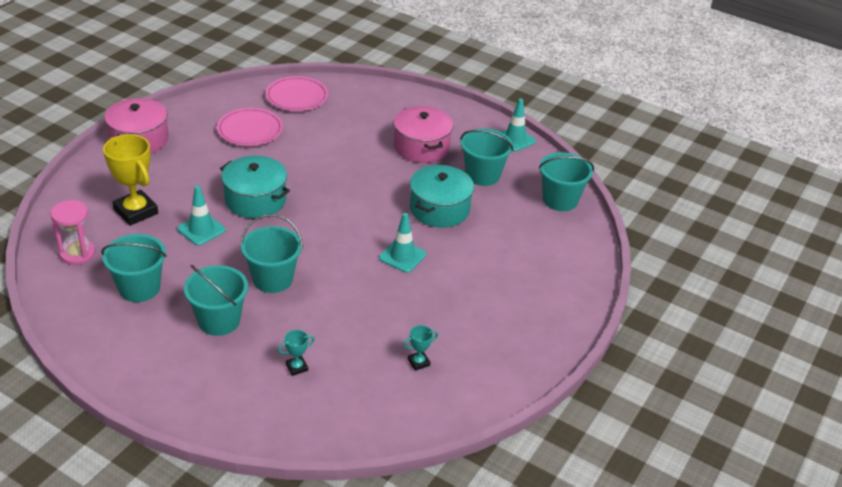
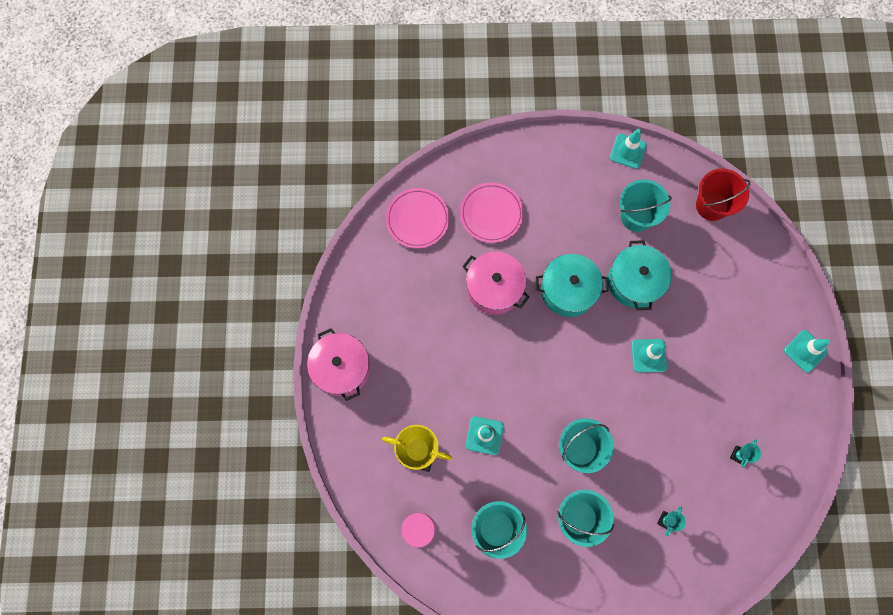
camera: 30 degrees left, 35 degrees up
(250, 130) = (418, 291): pink plate -> pink plate (491, 214)
(255, 200) = (494, 372): turquoise pot -> turquoise pot (568, 290)
(421, 147) = (565, 214): pink pot -> pink pot (494, 288)
(560, 200) = (711, 205): turquoise bucket -> red bucket
(561, 329) = (805, 351): none -> turquoise traffic cone

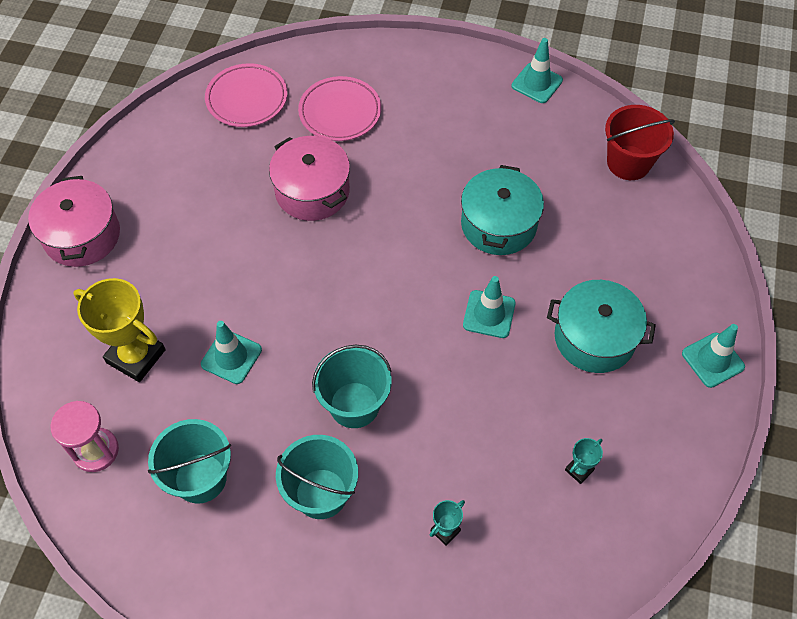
camera: 15 degrees right, 15 degrees down
(568, 290) = (407, 215): turquoise pot -> turquoise pot (594, 337)
(636, 216) = (524, 153): turquoise bucket -> none

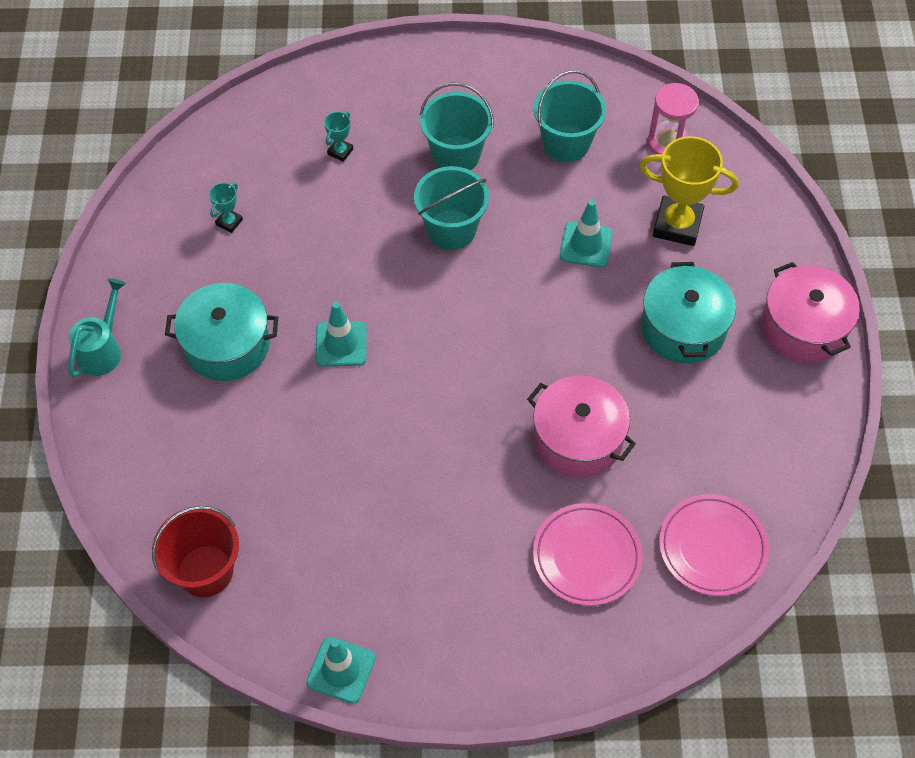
camera: 165 degrees right, 0 degrees up
(498, 224) = (351, 448): turquoise pot -> turquoise pot (683, 328)
(712, 360) = (102, 350): turquoise traffic cone -> turquoise watering can

